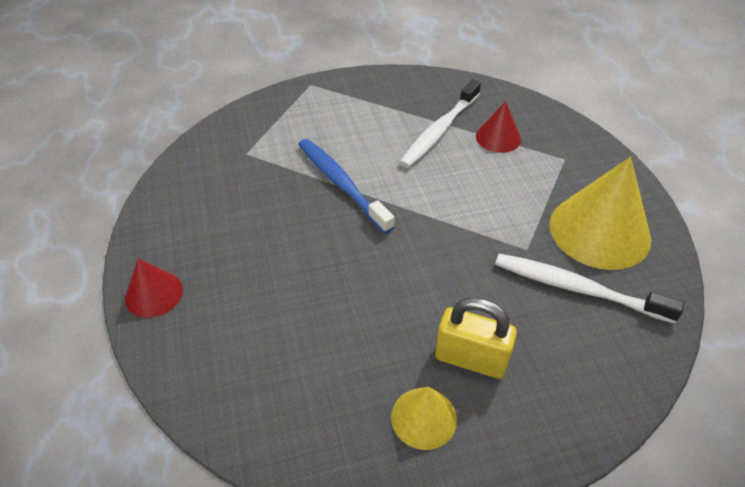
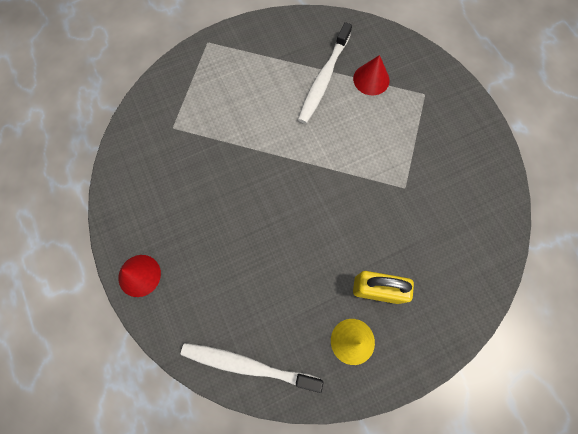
camera: 10 degrees left, 25 degrees up
(341, 184) = (256, 147): blue toothbrush -> none
(577, 288) = (444, 217): white toothbrush -> white toothbrush (248, 365)
(599, 231) = (456, 162): yellow cone -> none

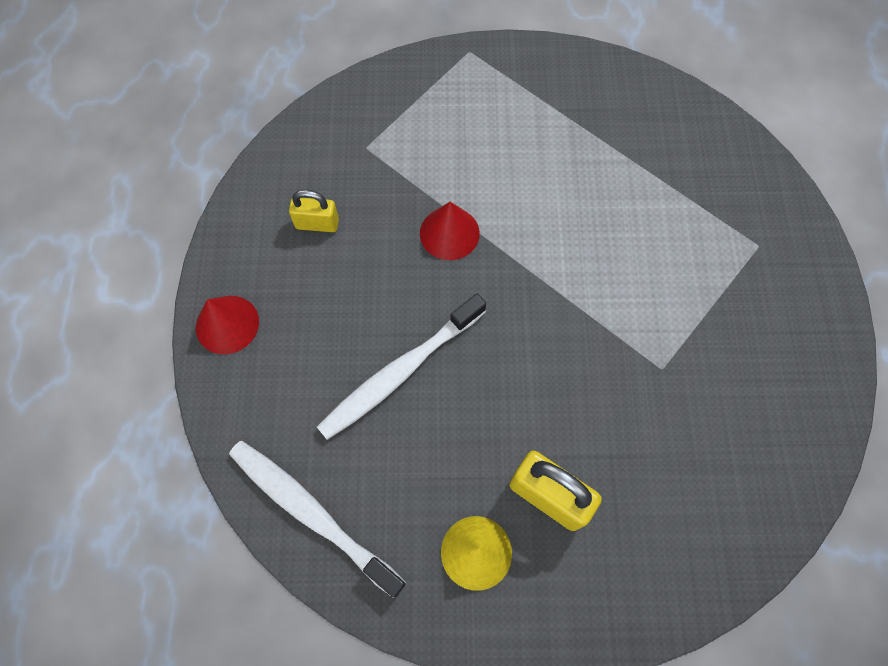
camera: 25 degrees right, 5 degrees down
(165, 188) = (317, 224): none -> yellow padlock
(324, 79) = (612, 164): white toothbrush -> white toothbrush (400, 372)
(371, 79) = (684, 192): red cone -> red cone (449, 233)

